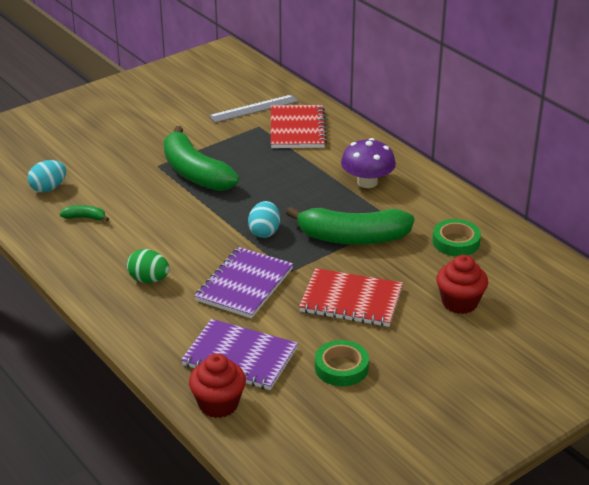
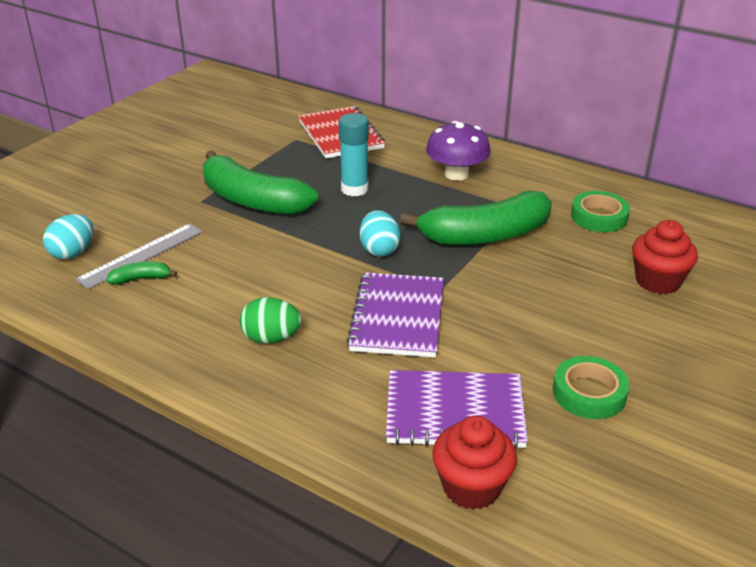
camera: 20 degrees left, 0 degrees up
(254, 108) = (278, 123): grey ruler -> grey ruler (141, 255)
(277, 179) = (354, 189): none -> turquoise glue stick
(351, 300) = (537, 306): red notebook -> none

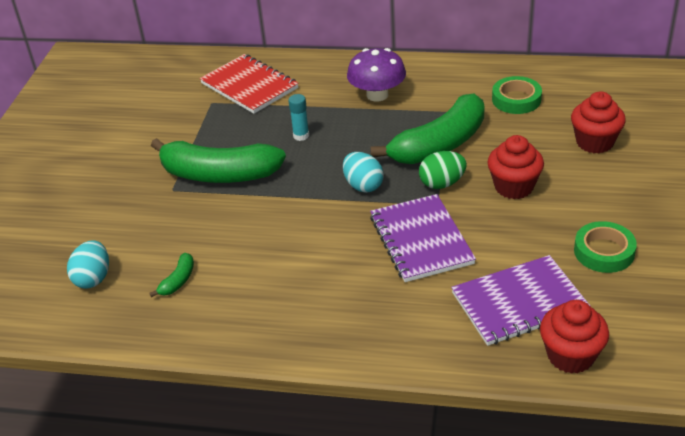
camera: 20 degrees left, 5 degrees up
(141, 255) = (159, 259): grey ruler -> none
(141, 279) = (178, 281): green banana -> green banana turned 150 degrees clockwise
(271, 338) = (333, 294): green egg -> green egg (442, 183)
(354, 189) = (301, 136): turquoise glue stick -> turquoise glue stick, size x0.63
(534, 297) = (514, 187): none -> red cupcake

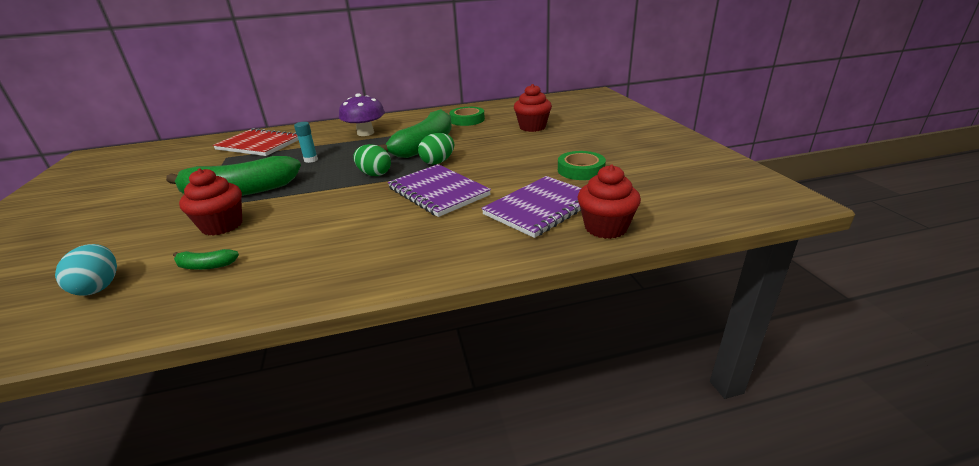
camera: 25 degrees left, 10 degrees down
(178, 281) = (206, 266): green banana -> green banana turned 90 degrees clockwise
(363, 185) = (374, 174): turquoise egg -> green egg
(514, 187) = (492, 154): red cupcake -> red cupcake (222, 225)

